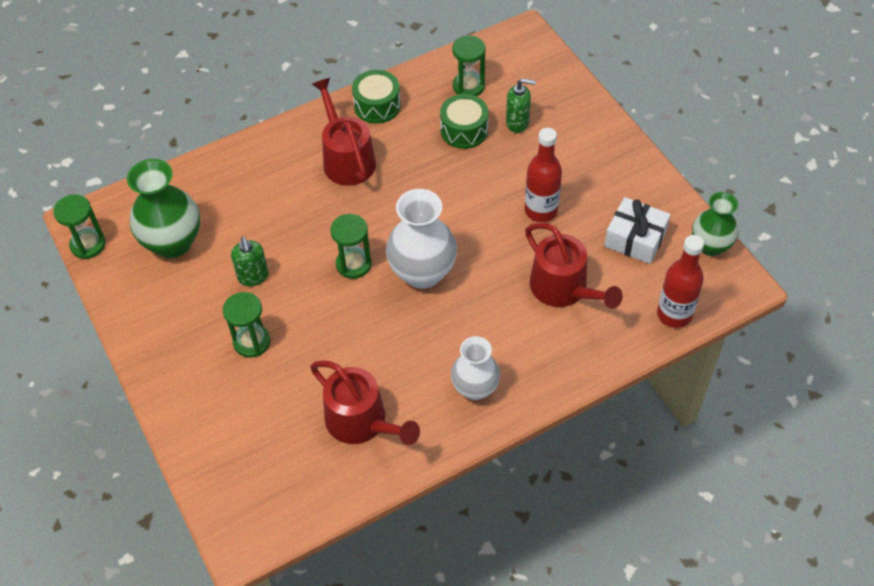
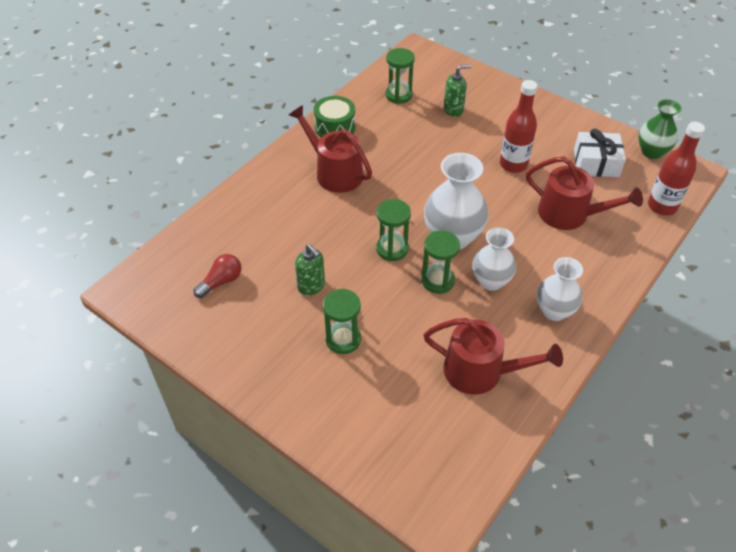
camera: 25 degrees left, 5 degrees down
(88, 245) = (141, 308): green hourglass -> green hourglass (438, 280)
(173, 242) = (221, 281): green vase -> red light bulb
(431, 333) = (491, 281): none -> white vase
(464, 130) = (416, 126): green drum -> none

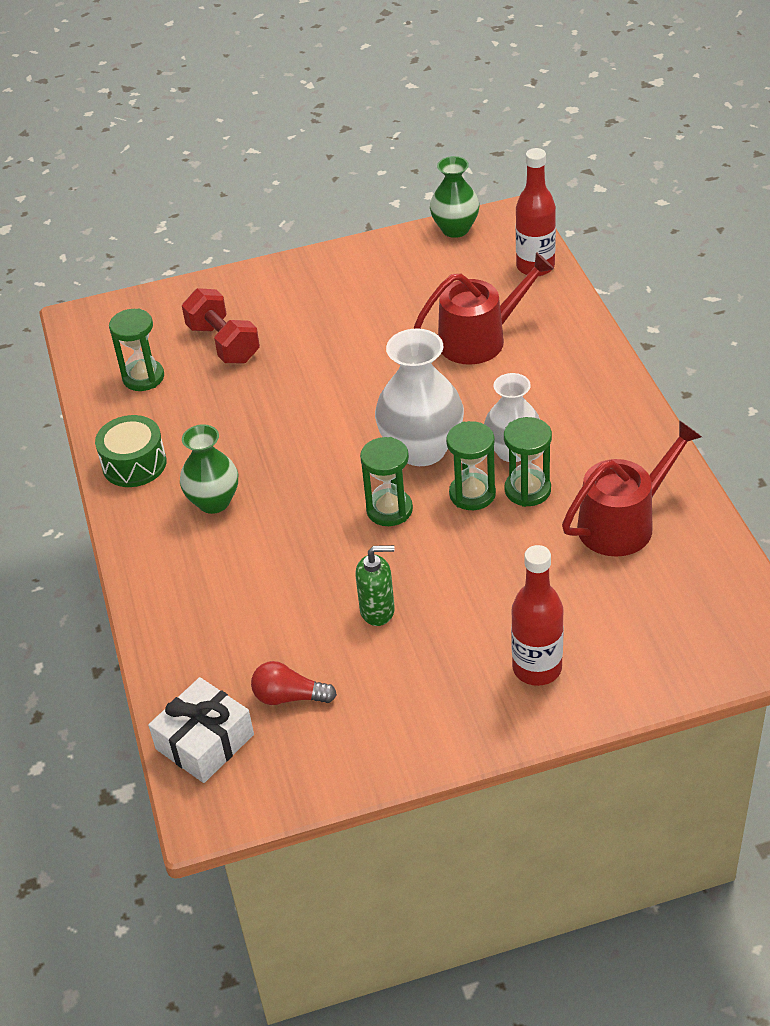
camera: 50 degrees left, 5 degrees down
(221, 281) = (289, 697): red light bulb -> red light bulb turned 75 degrees counterclockwise
(335, 172) = (214, 502): red watering can -> green vase
(343, 339) = (482, 618): green hourglass -> green hourglass (527, 490)
(453, 110) = (223, 343): green soap dispenser -> red dumbbell
(513, 164) = (364, 342): red bottle -> red bottle (537, 668)
(554, 311) = (595, 423): white vase -> none
(596, 163) = (428, 278): white gift -> white gift (205, 742)

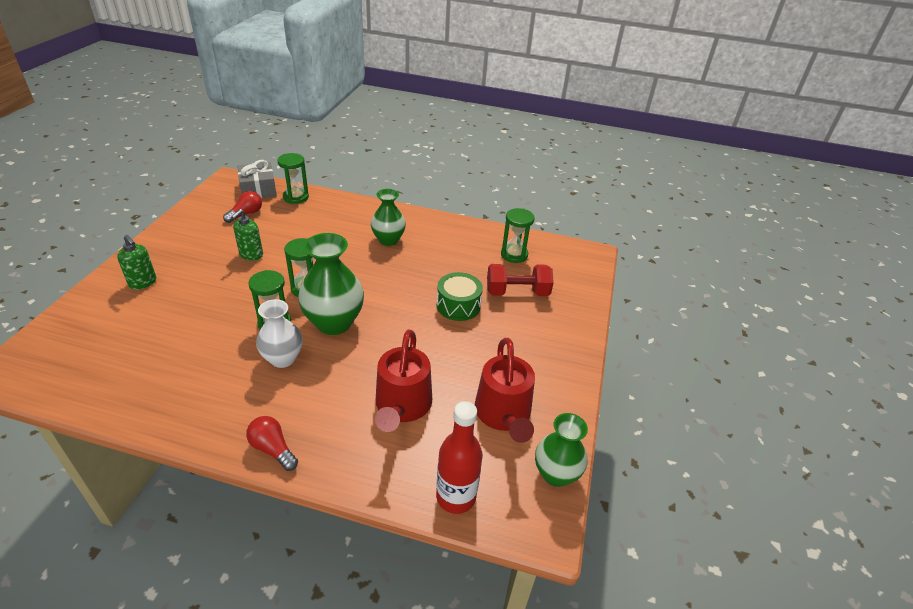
camera: 115 degrees right, 5 degrees down
(134, 464) = (445, 229): green drum -> green drum (458, 305)
(205, 742) = (258, 189): white gift -> grey gift
(421, 449) = (334, 323): white vase -> green vase
(527, 490) = (246, 346): green hourglass -> green hourglass (296, 197)
(537, 668) = (143, 282): red bottle -> green soap dispenser
(612, 385) = (273, 449): none -> red light bulb
(623, 523) = (165, 370): red watering can -> red watering can (503, 414)

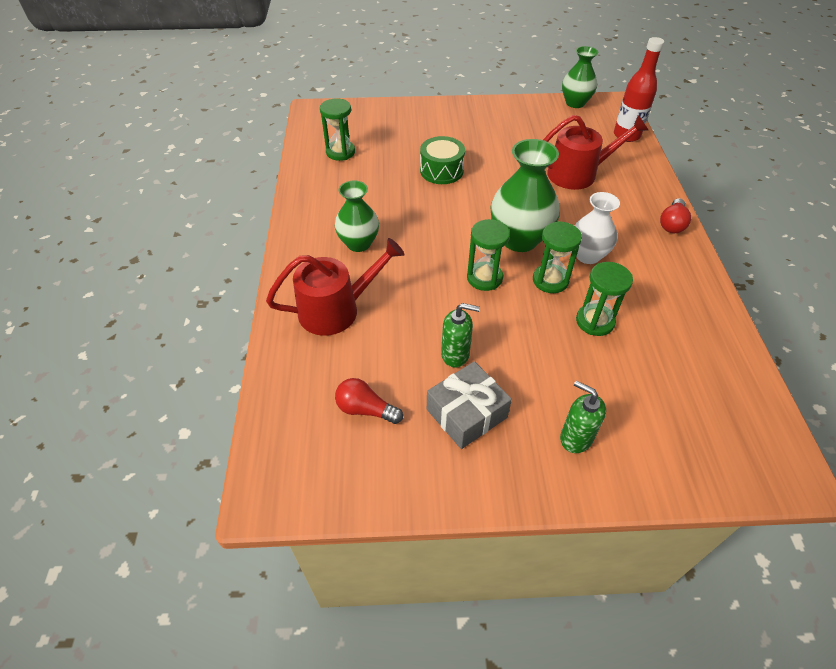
camera: 105 degrees left, 10 degrees up
(143, 282) = (575, 438): green soap dispenser -> green soap dispenser turned 75 degrees counterclockwise
(258, 189) = (286, 431): grey gift -> grey gift (466, 413)
(296, 197) = (294, 370): green hourglass -> green hourglass (595, 321)
(503, 414) = (545, 128): red watering can -> red watering can (336, 310)
(517, 292) = (400, 142): red dumbbell -> none

